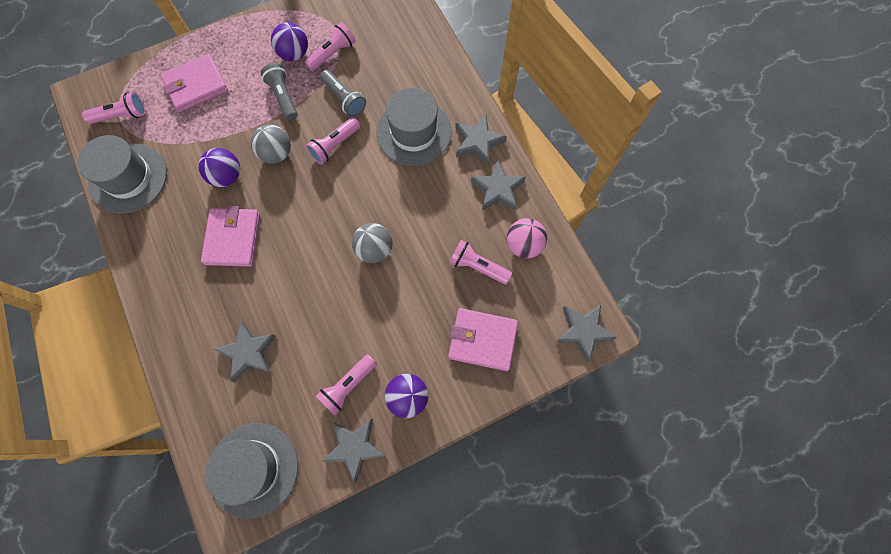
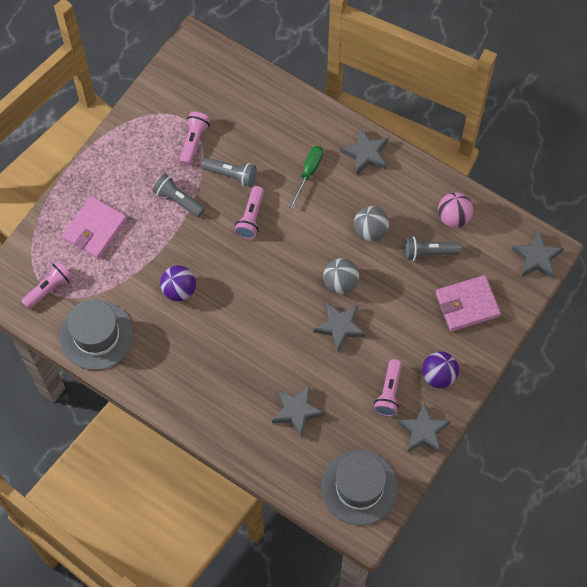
camera: 30 degrees left, 5 degrees down
(232, 238) = (221, 335): pink wallet -> none
(276, 153) = (207, 249): grey ball -> grey ball (370, 231)
(294, 54) = (160, 158): purple ball -> none
(414, 132) = (308, 173): grey hat -> green screwdriver
(478, 266) = (429, 252): pink flashlight -> grey flashlight
(498, 189) = (406, 184): grey star -> grey star (340, 327)

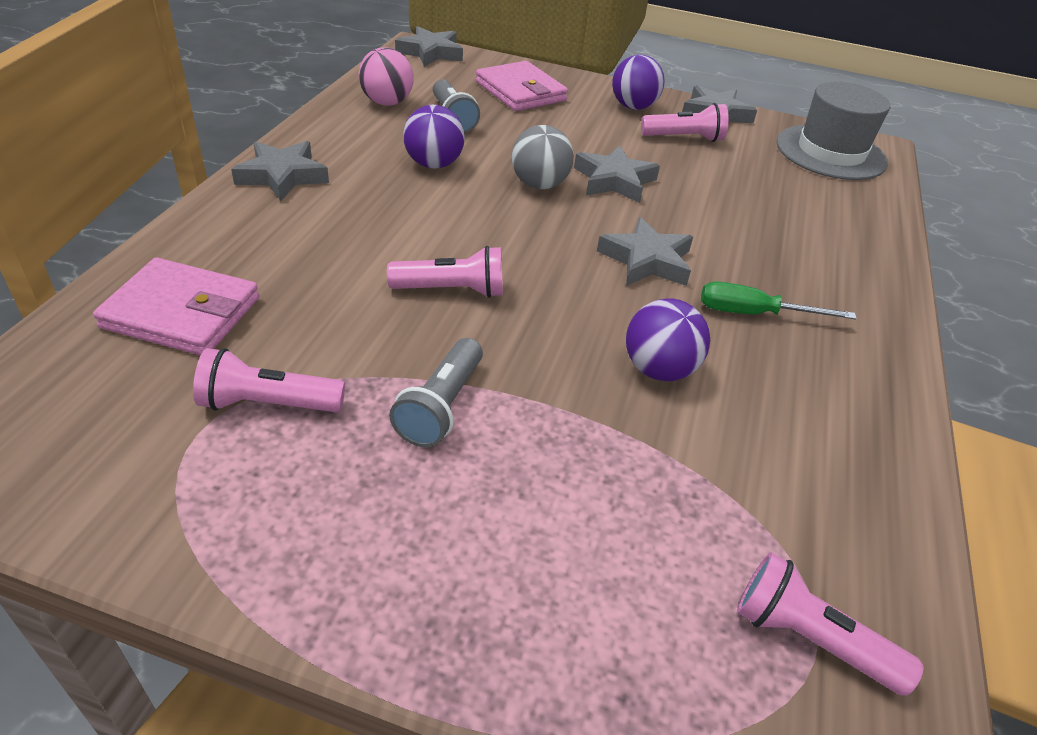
camera: 110 degrees left, 25 degrees down
(95, 229) = (582, 566): pink wallet -> pink wallet (182, 313)
(96, 335) = (853, 493): grey hat -> none
(231, 175) = (355, 329): grey flashlight -> none
(296, 411) = (776, 208): grey star -> grey star (646, 260)
(308, 173) = (332, 231): green screwdriver -> green screwdriver (754, 313)
(370, 231) = (433, 164): grey ball -> purple ball

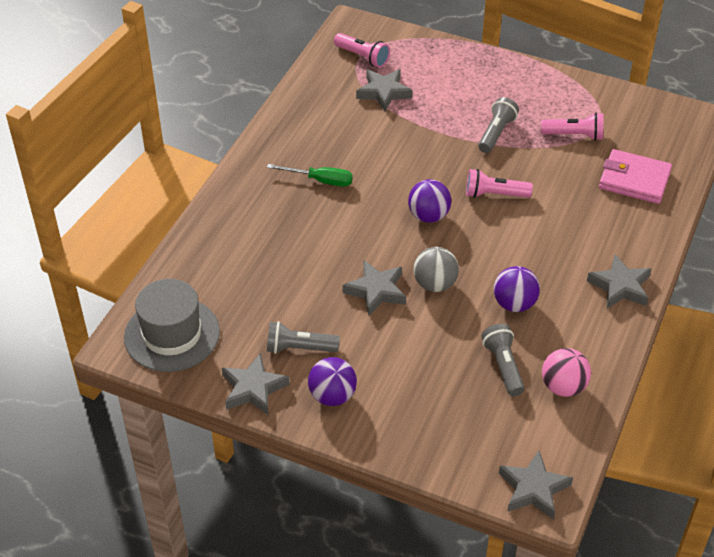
camera: 170 degrees left, 5 degrees up
(520, 91) = (439, 415): pink wallet -> none
(646, 260) = (373, 217): grey star -> grey star (383, 92)
(659, 369) = (387, 149): purple ball -> purple ball (428, 216)
(684, 138) = (299, 348): pink flashlight -> grey flashlight

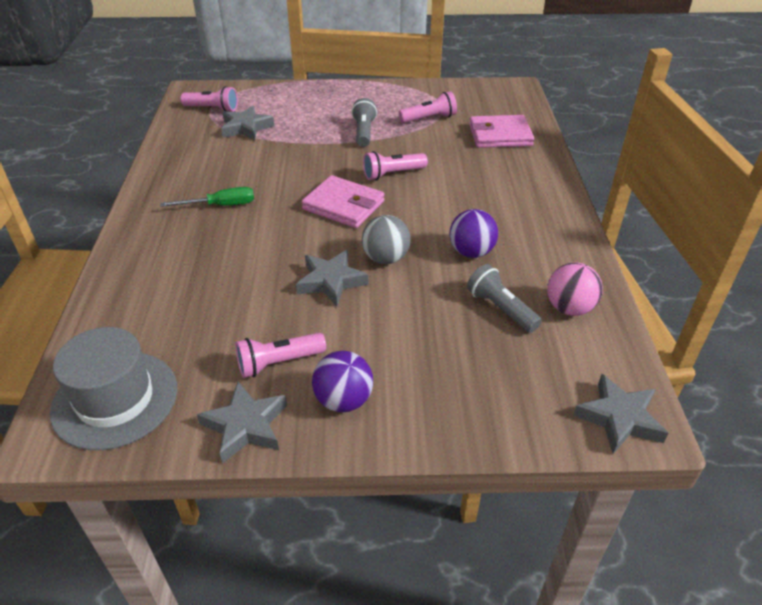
camera: 25 degrees left, 5 degrees down
(299, 348) = (278, 363): grey flashlight -> pink flashlight
(428, 216) = (343, 205): purple ball -> pink wallet
(620, 286) = (551, 211): grey star -> none

